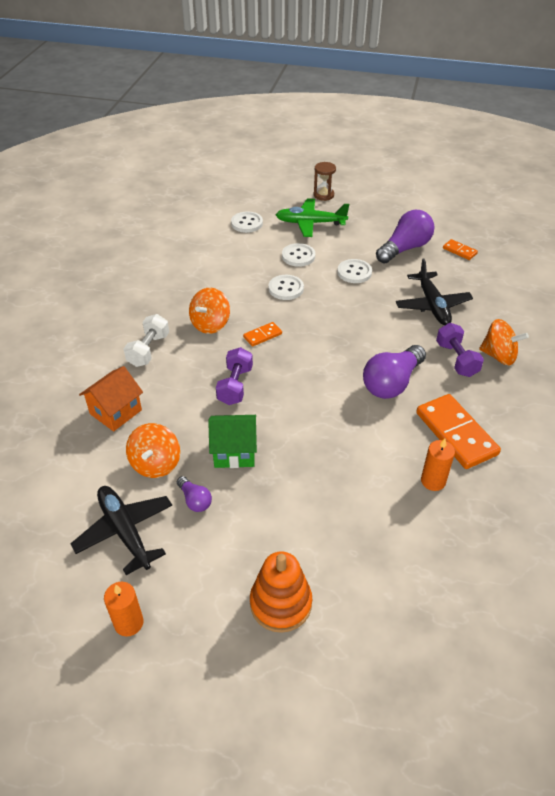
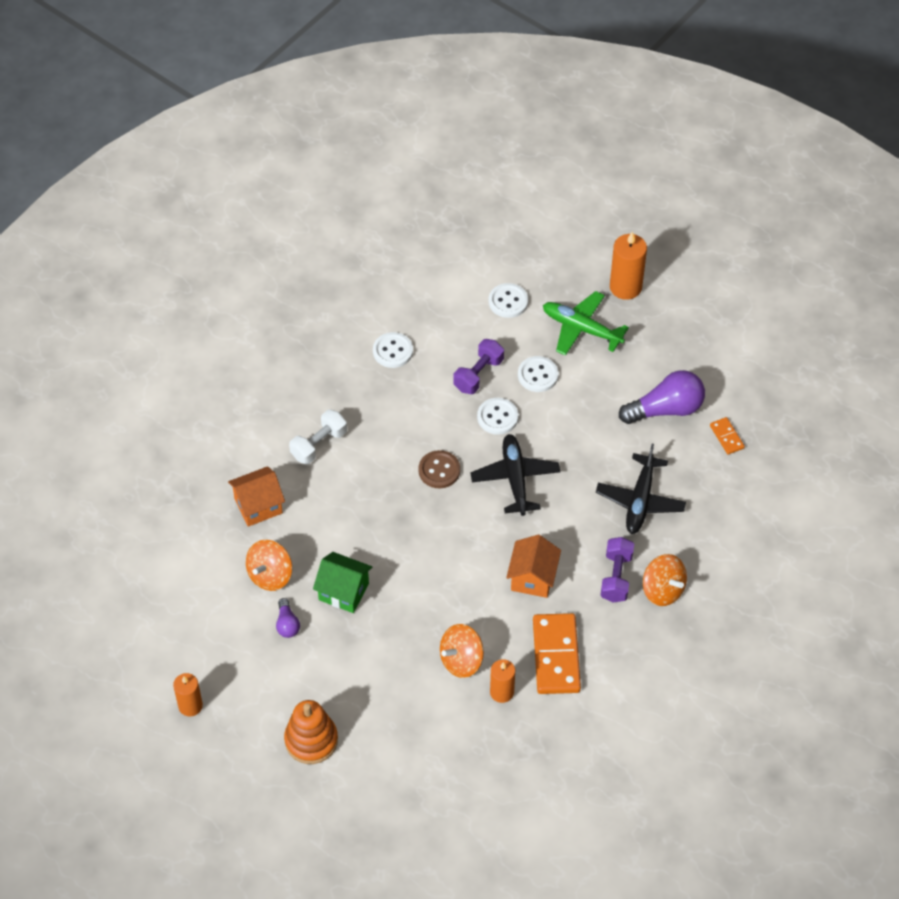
camera: 25 degrees right, 10 degrees up
(125, 531) = (218, 628): black plane -> black plane (515, 478)
(210, 324) = (394, 435): orange spinning top -> orange spinning top (461, 660)
(235, 386) = (380, 520): purple dumbbell -> purple dumbbell (478, 374)
(262, 335) = (439, 470): orange domino -> brown button
(323, 195) = (625, 287): brown hourglass -> orange candle
(354, 272) = (585, 423): white button -> white button (393, 351)
(392, 383) = (532, 578): purple light bulb -> orange house

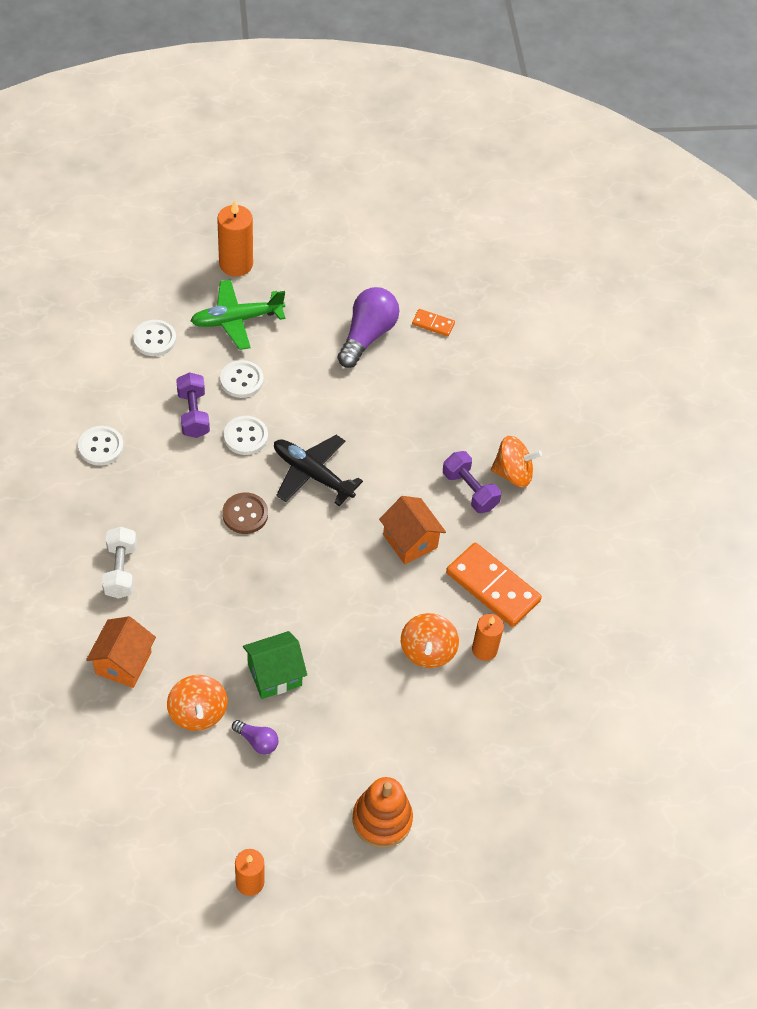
camera: 50 degrees left, 0 degrees up
(640, 500) = (424, 419): black plane -> none

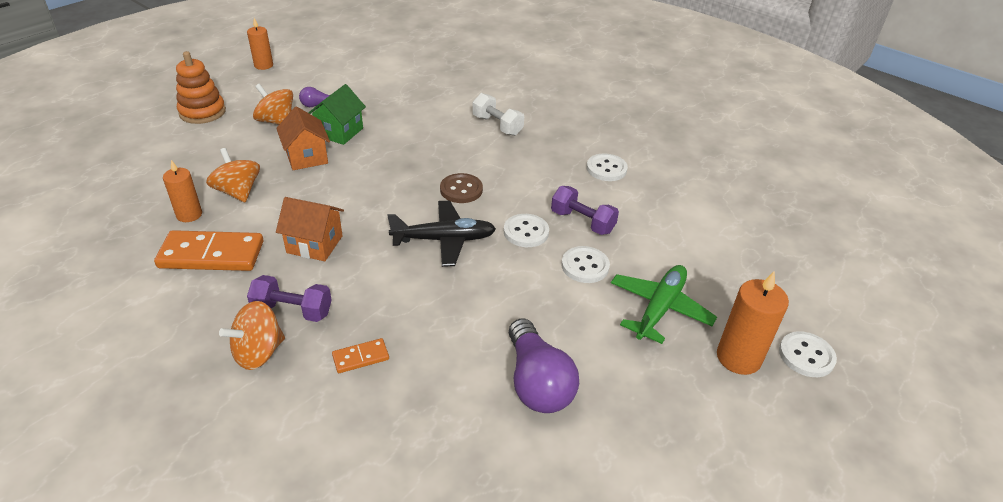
camera: 140 degrees right, 15 degrees down
(123, 663) = (437, 96): orange house -> orange house (306, 157)
(154, 339) = (687, 249): white button -> white button (806, 356)
(198, 713) = (368, 99): orange spinning top -> orange spinning top (276, 121)
(433, 324) = (488, 451): orange domino -> orange domino (360, 357)

